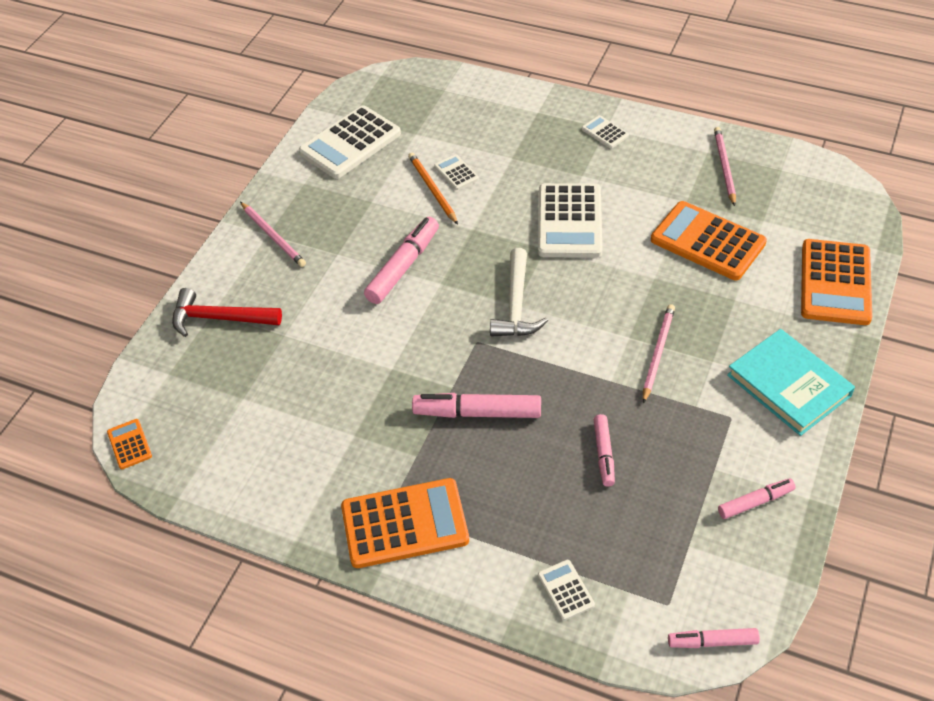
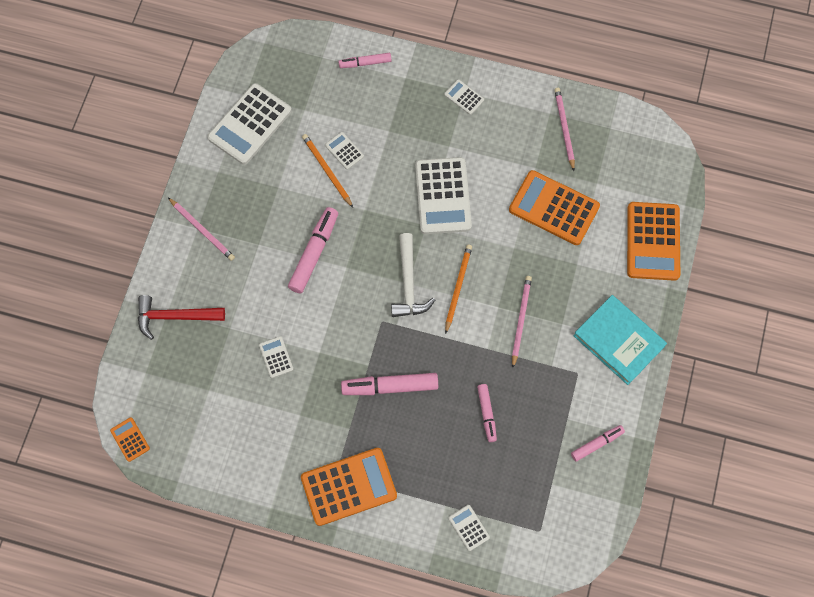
camera: 10 degrees left, 20 degrees up
(335, 369) = (276, 357): none -> white calculator
(578, 313) = (458, 287): none -> orange pencil
(712, 642) = (571, 556): pink marker -> pink marker (365, 63)

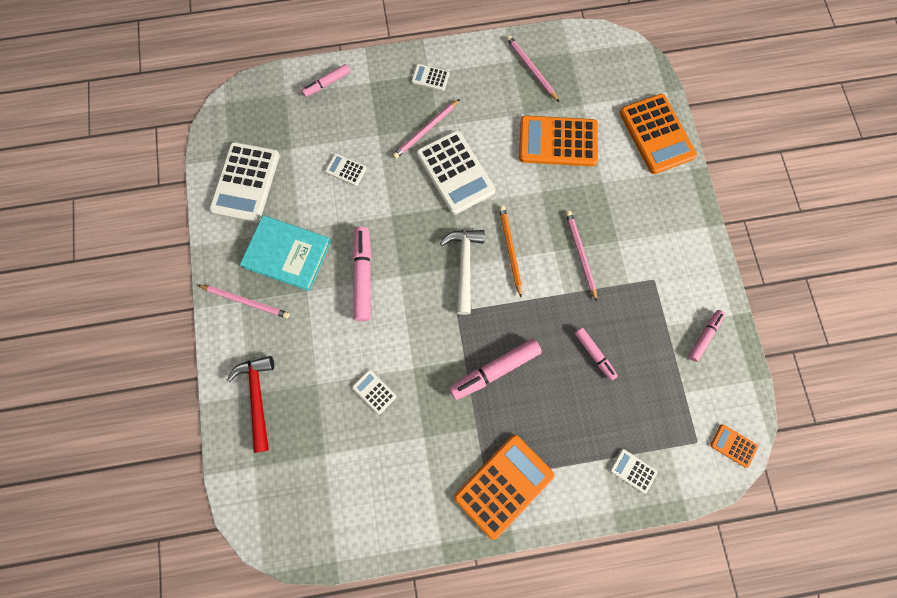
camera: 25 degrees left, 5 degrees up
(130, 439) = (269, 542): orange calculator -> orange calculator (733, 445)
(175, 317) = (257, 397): red hammer -> red hammer turned 105 degrees clockwise
(327, 170) = (338, 194): orange pencil -> none
(408, 283) = (464, 266): white hammer -> white hammer turned 150 degrees counterclockwise
(435, 145) = (426, 130): none -> pink pencil
(619, 341) = (674, 234): turquoise book -> turquoise book (287, 254)

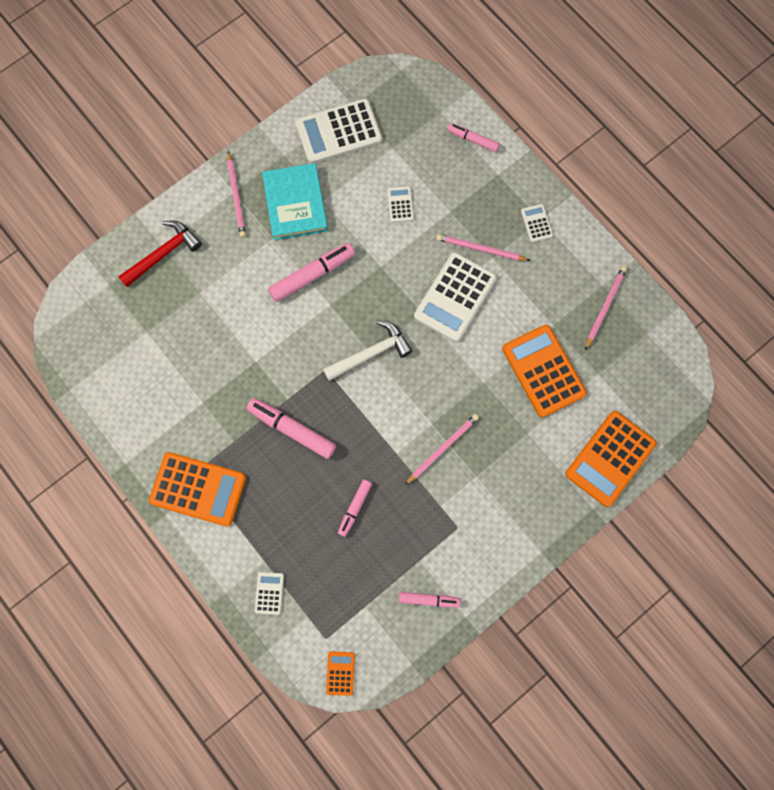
camera: 60 degrees right, 0 degrees up
(374, 391) = (218, 341): white calculator -> none
(510, 249) = (409, 384): orange pencil -> none

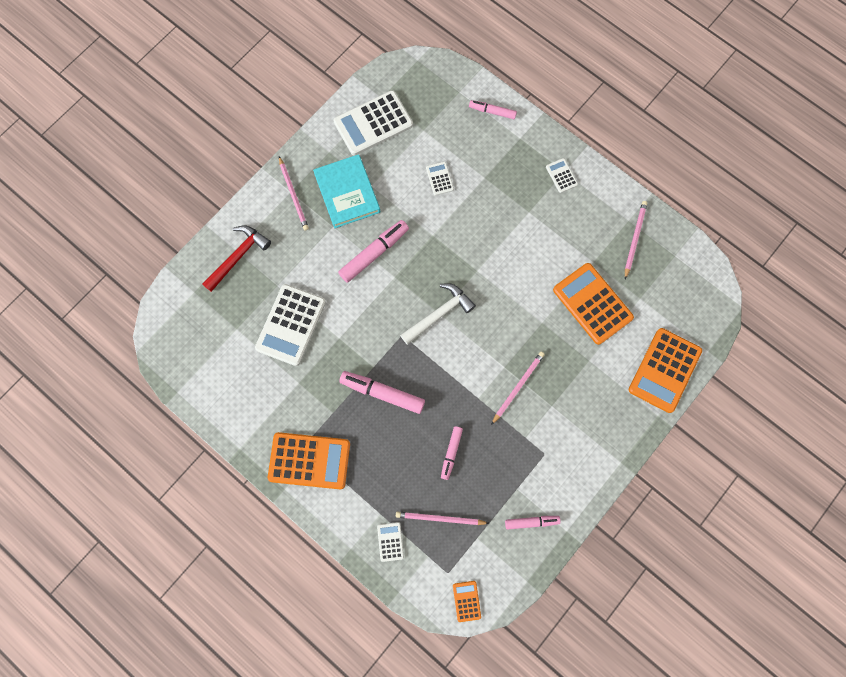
camera: 10 degrees left, 0 degrees up
(455, 297) = (503, 252): white calculator -> white calculator (291, 325)
(480, 249) = (517, 206): pink pencil -> pink pencil (440, 518)

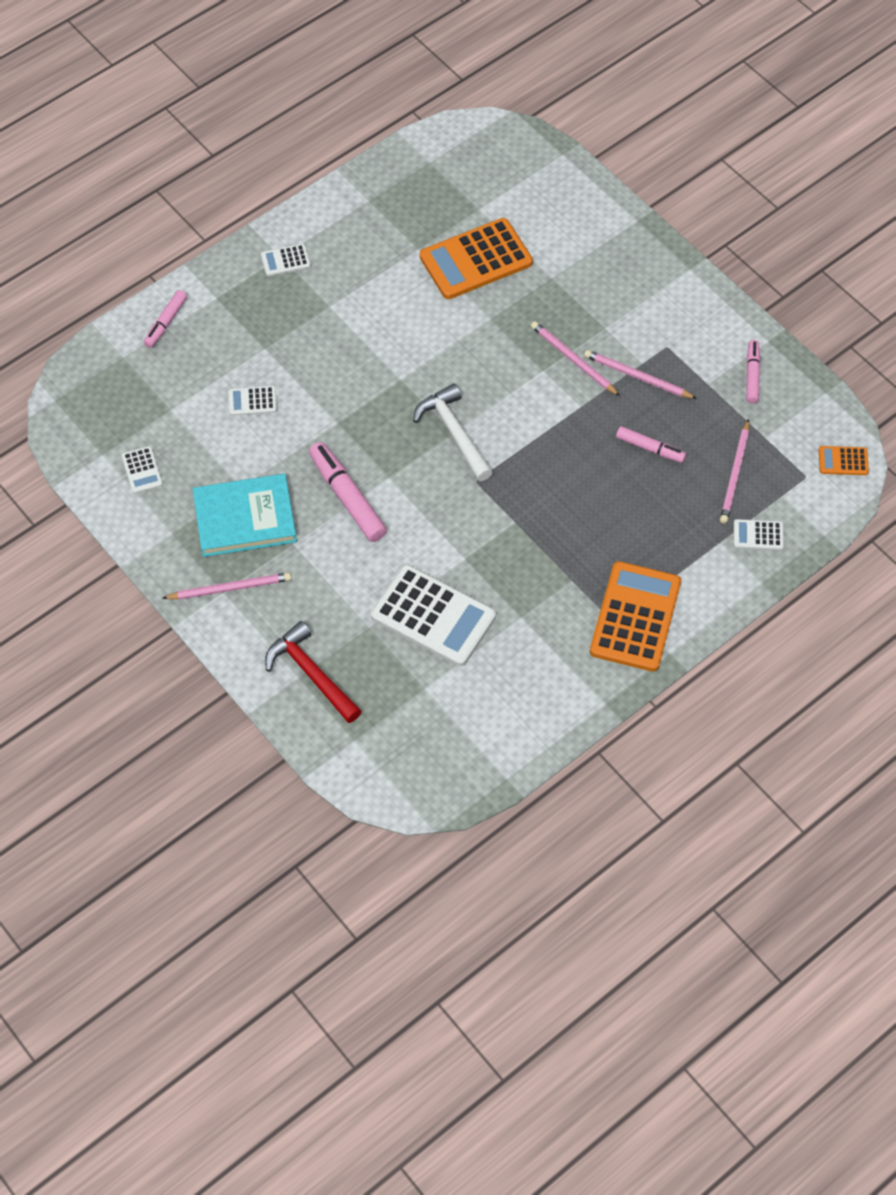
camera: 80 degrees left, 15 degrees down
(373, 123) = (142, 470): white calculator -> white calculator, size x0.46
(382, 393) = (554, 516): pink marker -> none
(634, 239) = (396, 199): pink pencil -> pink pencil (637, 377)
(664, 370) = (579, 202): orange calculator -> none

